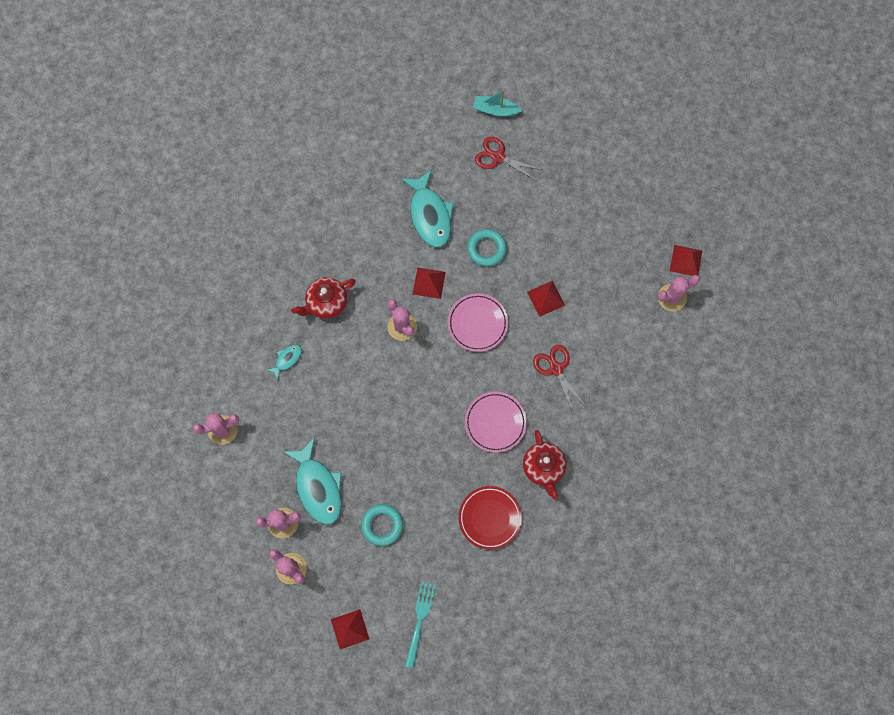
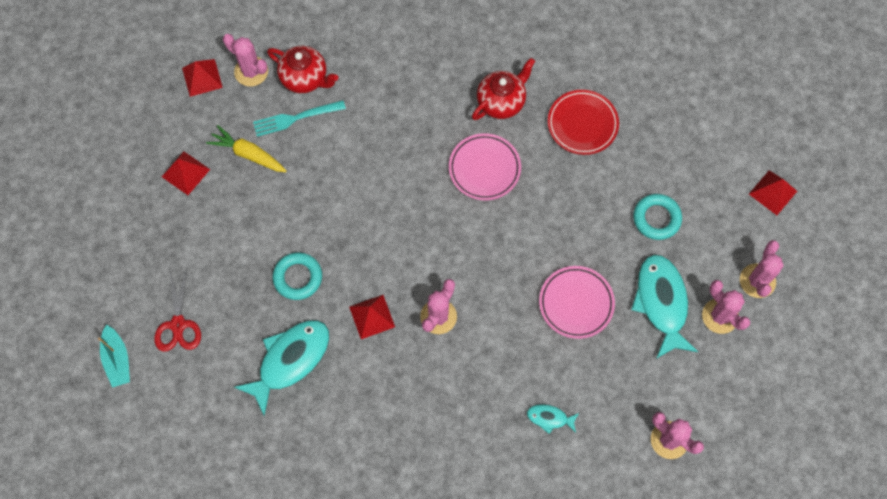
camera: 120 degrees left, 5 degrees down
(318, 487) = (661, 303): turquoise fish -> turquoise fish turned 45 degrees counterclockwise
(326, 303) = (459, 414): red teapot -> red teapot (305, 78)
(419, 621) = (720, 134): turquoise fork -> turquoise fork (295, 118)
(477, 323) = (389, 241): pink plate -> pink plate (576, 303)
(546, 298) = (321, 189): red pyramid -> red pyramid (185, 173)
(556, 369) = (392, 141): red scissors -> none
(602, 262) = (248, 154): none -> yellow carrot

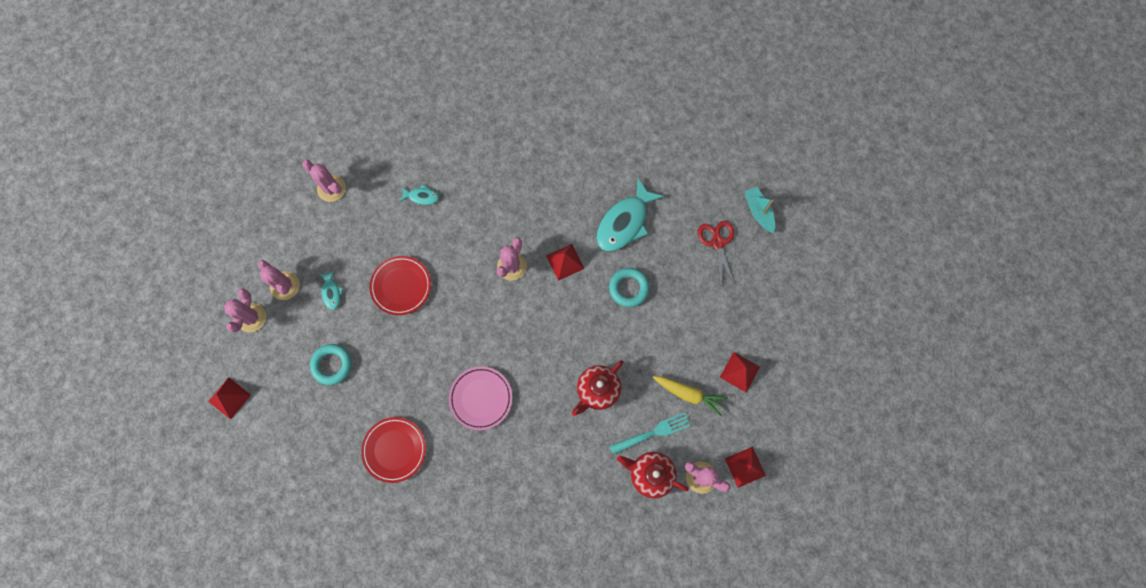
camera: 175 degrees right, 5 degrees up
(501, 102) = (468, 466): red teapot -> red teapot (597, 390)
(576, 303) = (401, 286): pink plate -> red plate
(661, 303) = (331, 292): turquoise fish -> turquoise fish, size x0.47

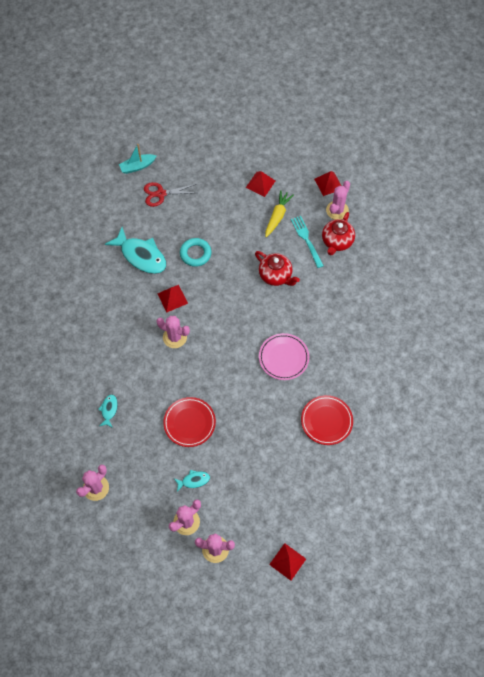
camera: 90 degrees left, 10 degrees down
(332, 365) = (257, 475): turquoise ring -> none

